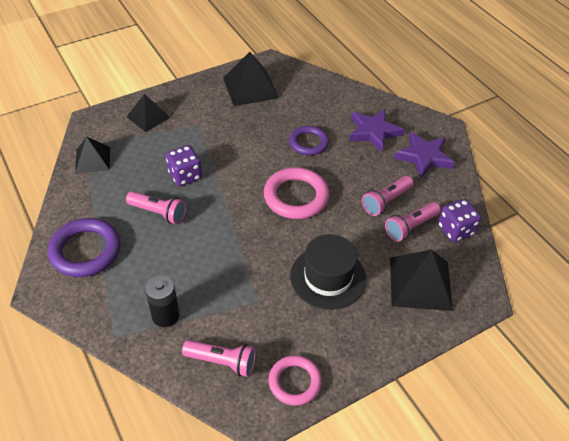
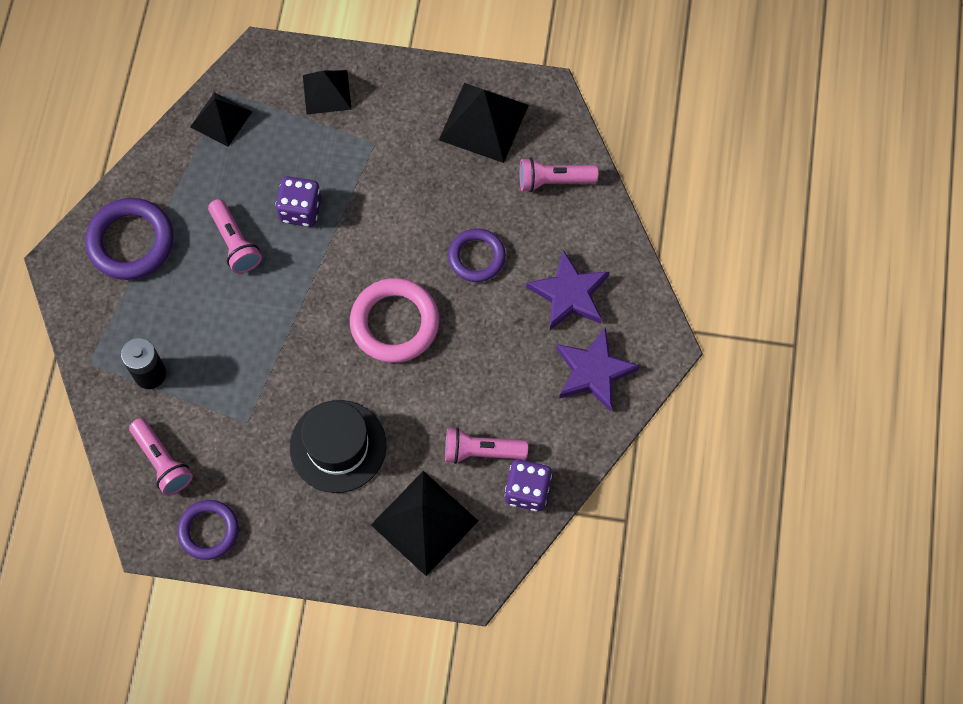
camera: 40 degrees right, 20 degrees up
(294, 382) = (209, 531): pink ring -> purple ring
(386, 201) = (488, 400): pink flashlight -> pink flashlight (554, 181)

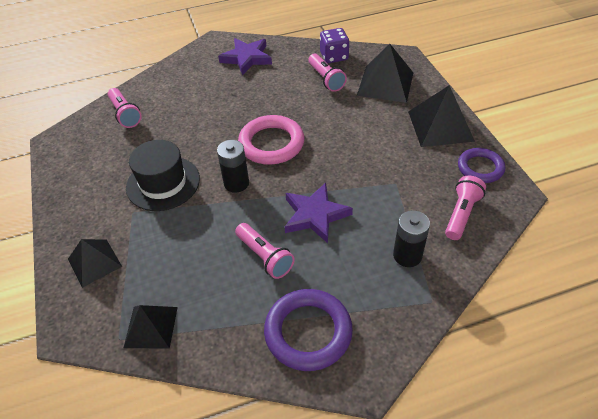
camera: 115 degrees left, 20 degrees down
(235, 243) = (265, 257): pink flashlight -> pink flashlight turned 105 degrees clockwise
(300, 210) = (213, 229): purple dice -> none
(338, 446) = (373, 134): black hat -> black hat (163, 183)
(353, 258) = (236, 183): none -> black battery
(476, 257) = (200, 126): purple ring -> none
(483, 122) = (91, 162): black pyramid -> black pyramid (440, 126)
(569, 294) = (203, 82): purple star -> purple star (315, 215)

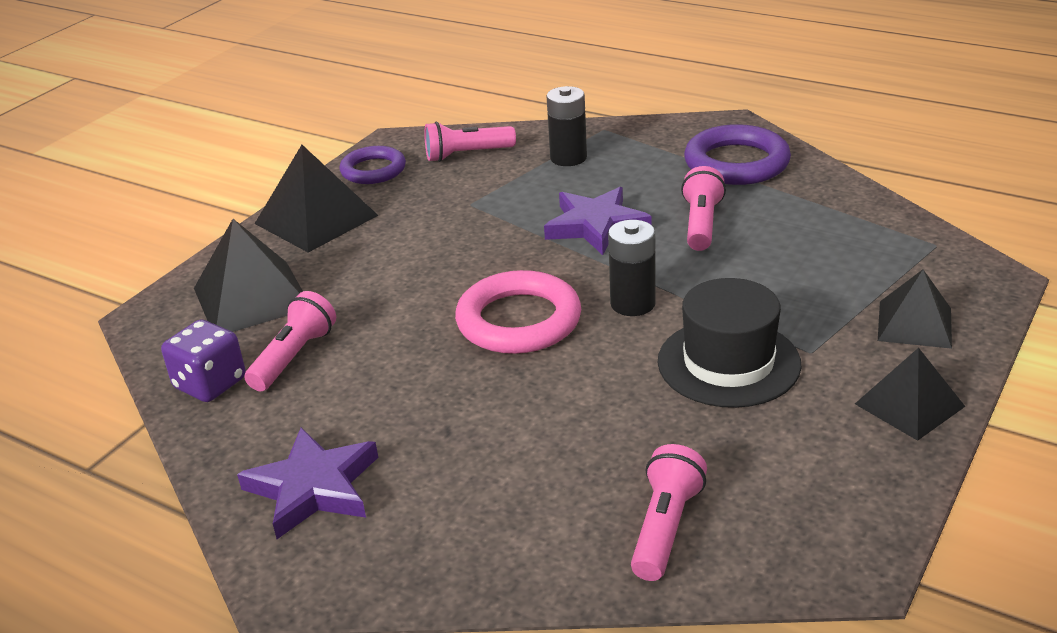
camera: 130 degrees left, 15 degrees down
(151, 326) = (890, 236): black pyramid -> black pyramid (909, 405)

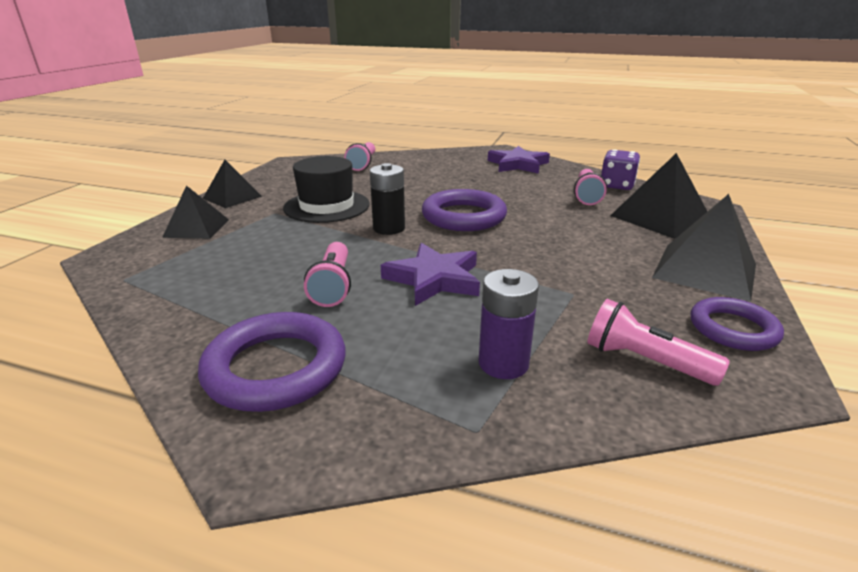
camera: 165 degrees right, 5 degrees down
(467, 155) = (644, 361): pink flashlight -> pink flashlight turned 120 degrees counterclockwise
(519, 320) = (463, 216): pink ring -> purple ring
(568, 158) = (503, 363): black battery -> purple battery

